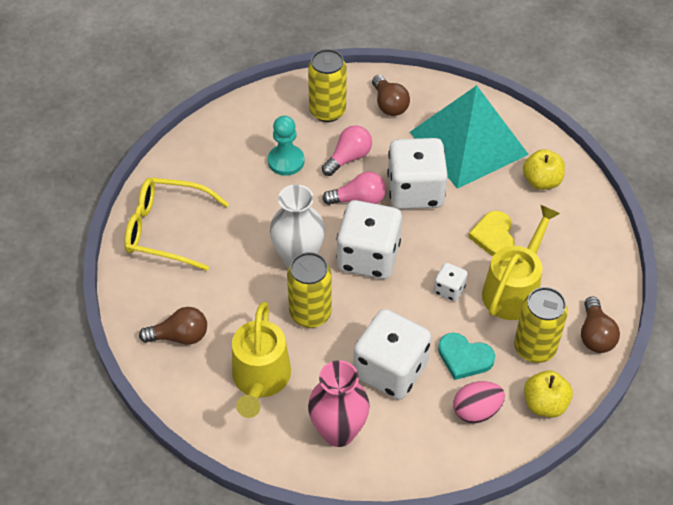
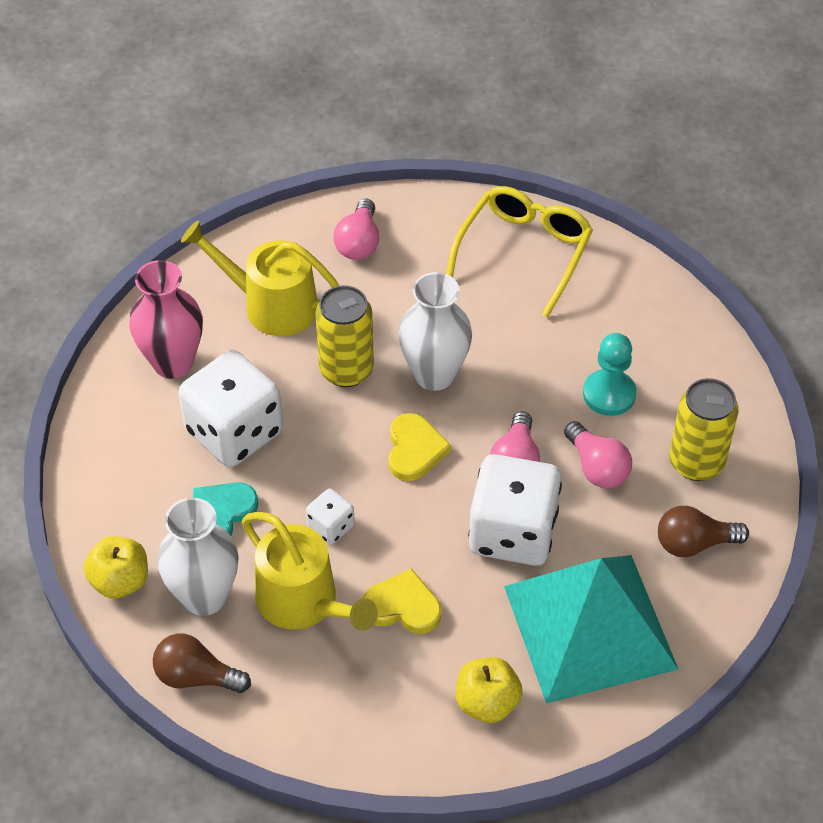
camera: 105 degrees right, 0 degrees up
(180, 336) = (359, 243): brown light bulb -> pink light bulb
(368, 257) = (414, 450): white dice -> yellow heart
(476, 411) = (142, 505): pink egg -> none
(534, 348) = (204, 597): yellow can -> white vase

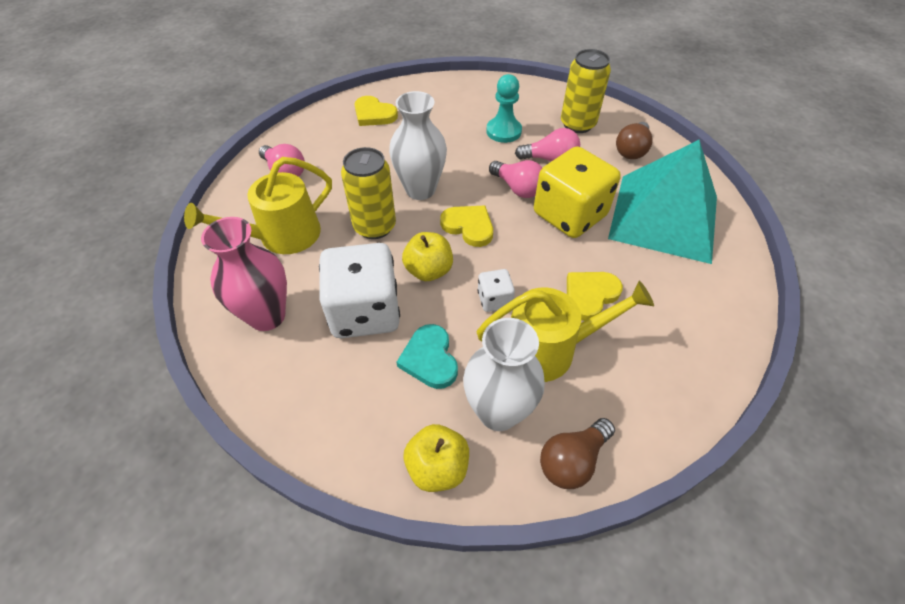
camera: 55 degrees left, 0 degrees up
(487, 703) = (696, 292): yellow apple -> yellow apple (428, 270)
(513, 532) = (569, 215): white dice -> yellow dice
(523, 253) = (374, 114): yellow glasses -> yellow heart

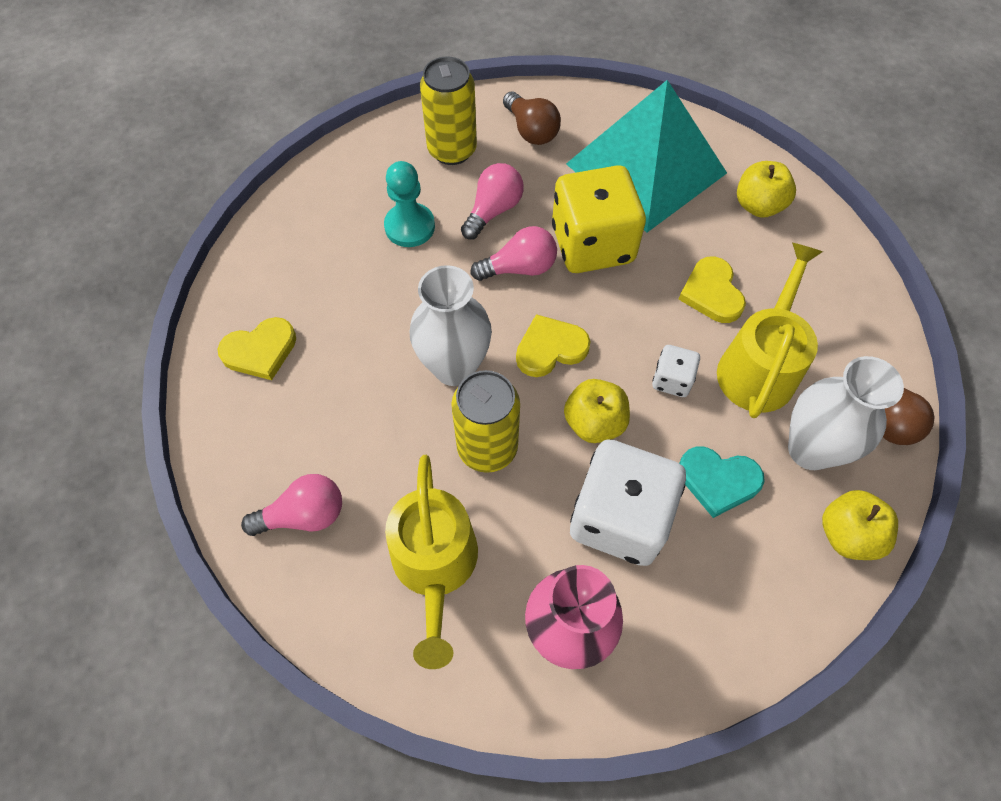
camera: 60 degrees left, 10 degrees up
(701, 295) = (758, 205): none -> yellow apple

